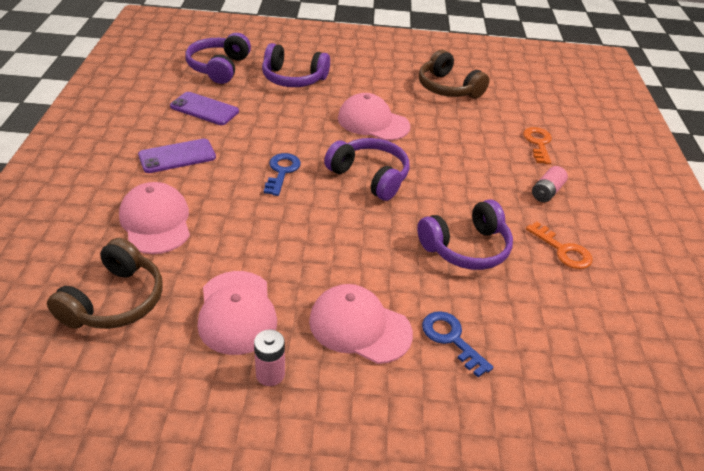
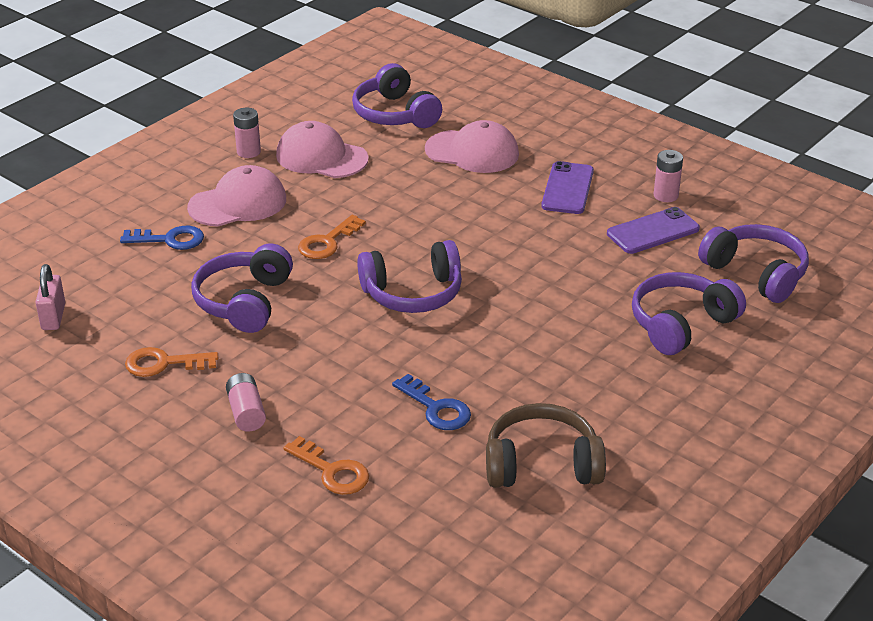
camera: 130 degrees right, 5 degrees down
(115, 301) = (395, 114): brown headphones -> purple headphones
(153, 115) = (665, 195): none -> pink battery
(281, 172) = (479, 240): blue key -> blue key (436, 408)
(357, 242) = (327, 242): none -> orange key
(373, 122) = (515, 345): pink cap -> none
(607, 344) = (53, 317): none -> pink padlock

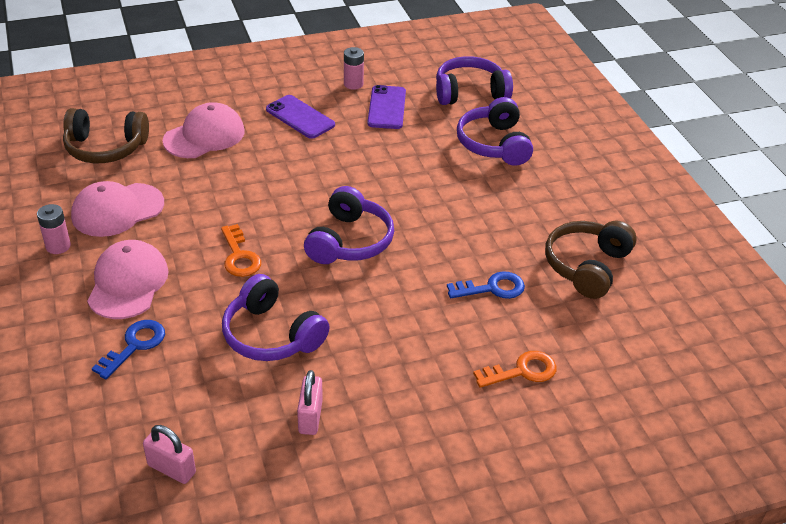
camera: 60 degrees left, 5 degrees up
(164, 363) = (310, 417): orange key -> pink padlock
(246, 412) = (416, 391): pink battery -> none
(395, 114) = (105, 148): purple headphones -> brown headphones

